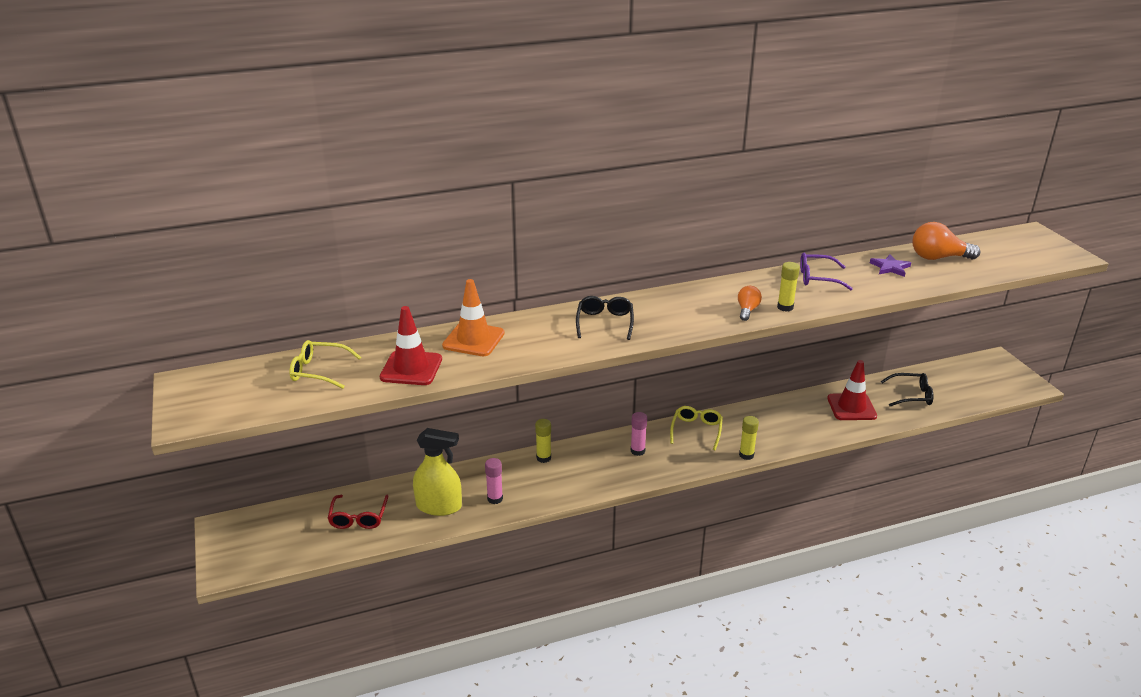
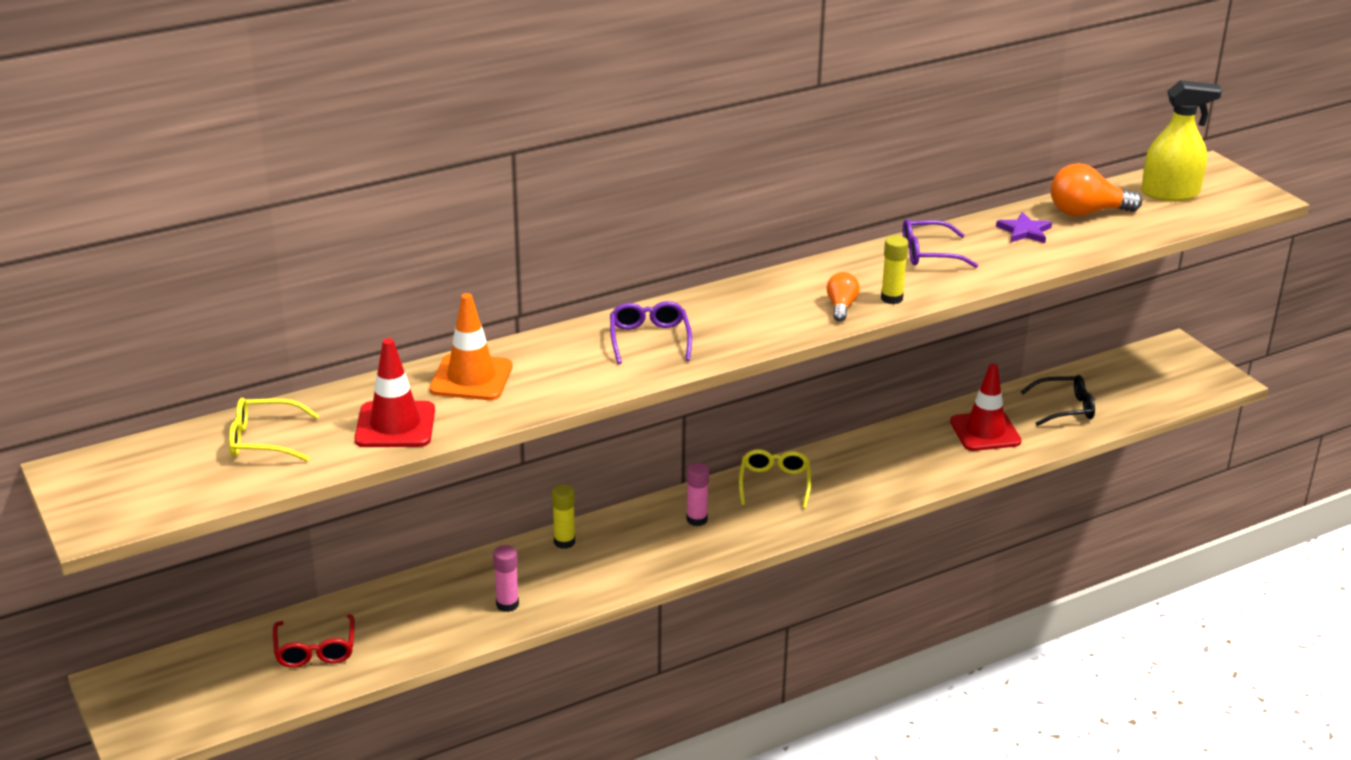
camera: 10 degrees left, 0 degrees up
(439, 506) = (429, 623): yellow spray bottle -> yellow spray bottle (1170, 193)
(604, 323) = (649, 340): black glasses -> purple glasses
(746, 455) = (850, 511): yellow glue stick -> none

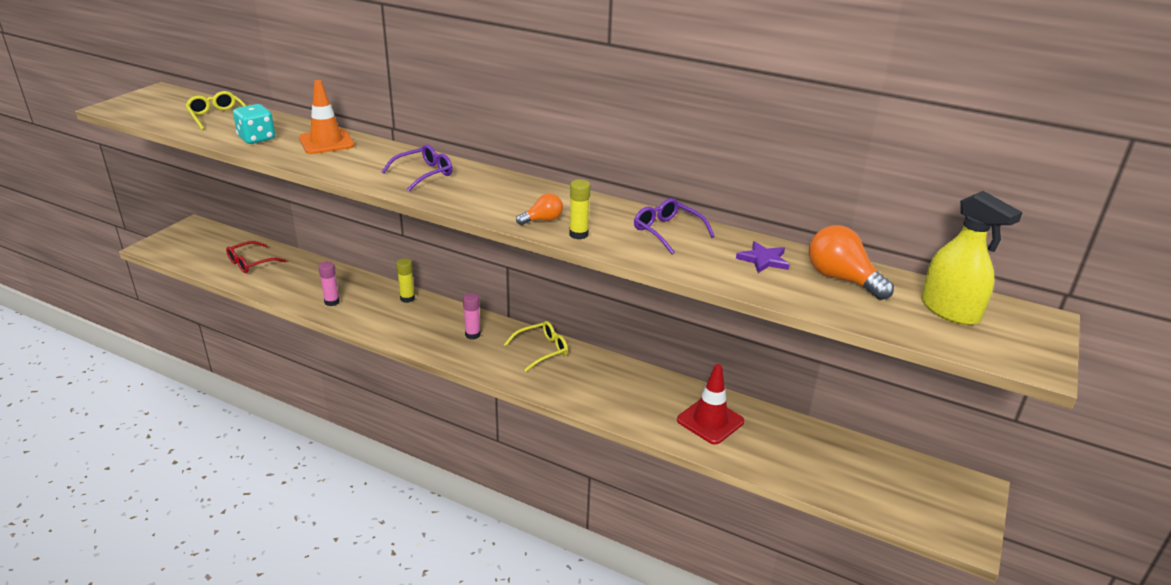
camera: 55 degrees right, 0 degrees up
(395, 425) = (257, 139): red traffic cone -> turquoise dice
(1064, 408) = (794, 451): black glasses -> none

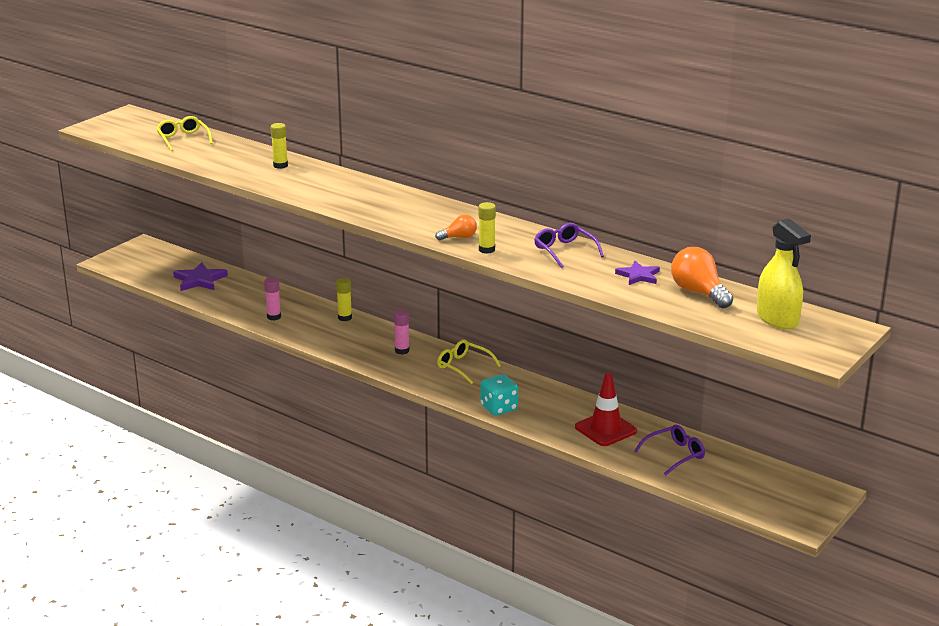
camera: 10 degrees right, 5 degrees down
(251, 263) = (200, 280): red glasses -> purple star
(257, 139) = (219, 160): turquoise dice -> turquoise dice (499, 408)
(326, 142) = (280, 165): orange traffic cone -> yellow glue stick
(423, 174) = (363, 196): purple glasses -> purple glasses (674, 455)
(541, 350) = (464, 367): yellow glasses -> yellow glasses turned 120 degrees counterclockwise

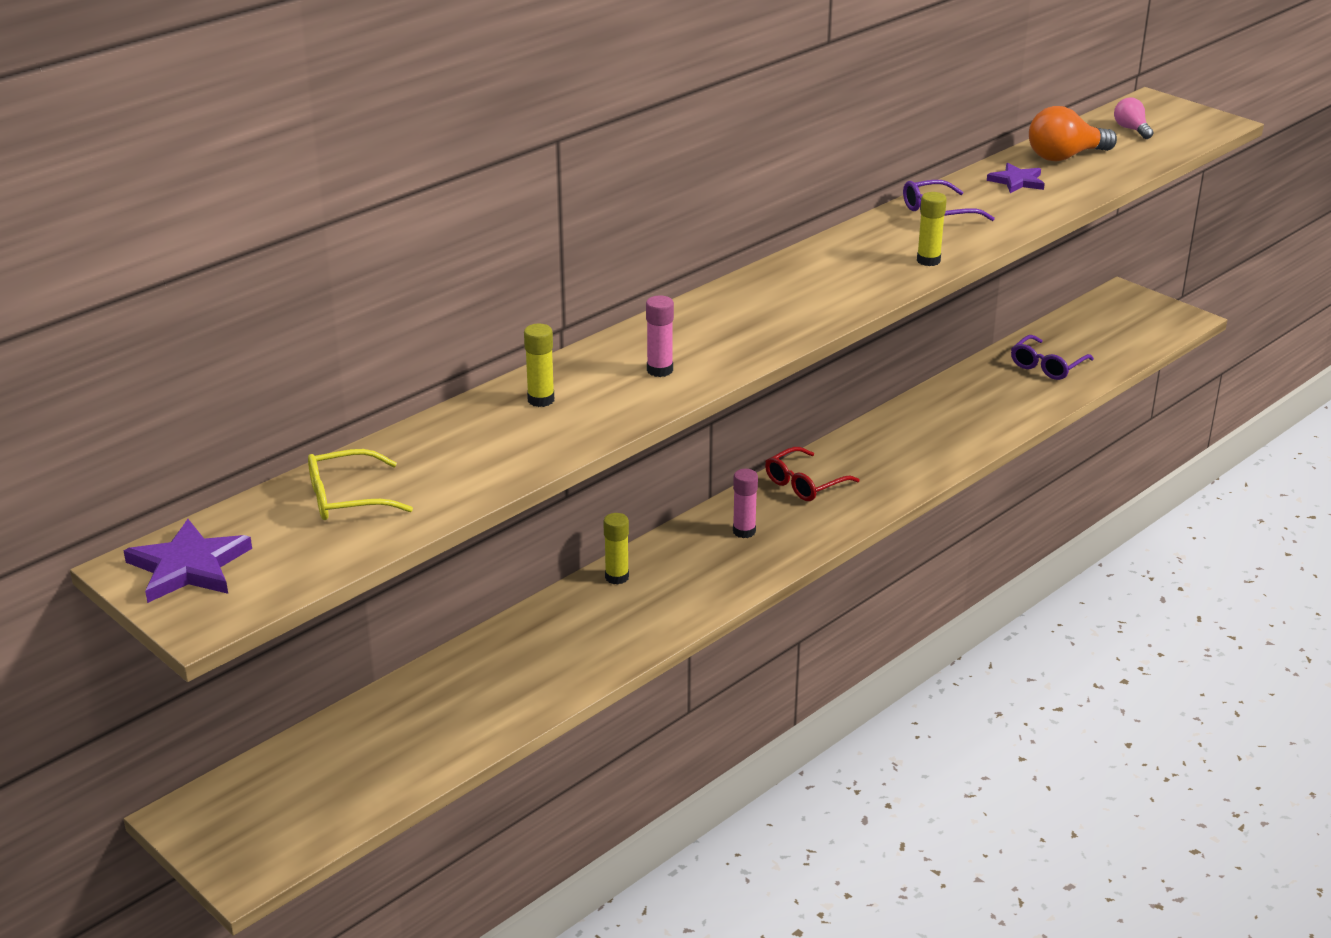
camera: 80 degrees left, 5 degrees up
(200, 280) = (400, 736): purple star -> purple star (189, 566)
(274, 317) = (589, 651): pink glue stick -> pink glue stick (659, 370)
(459, 237) = (883, 275): orange light bulb -> none
(464, 367) = (805, 483): yellow glasses -> red glasses
(499, 408) = (926, 468): turquoise dice -> none
(605, 429) = (986, 400): red traffic cone -> none
(674, 455) = (1047, 366): purple glasses -> purple glasses turned 120 degrees counterclockwise
(777, 319) = (1131, 129): yellow spray bottle -> pink light bulb

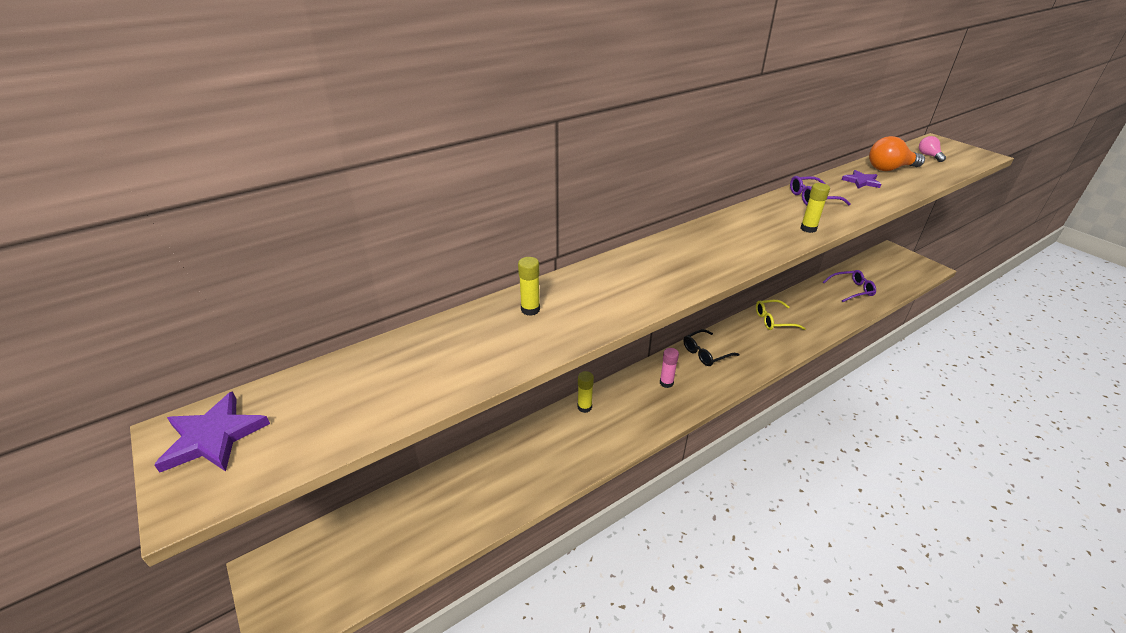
camera: 10 degrees right, 5 degrees up
(348, 498) = (363, 382): yellow glasses -> yellow glasses (774, 320)
(659, 370) = (618, 294): pink glue stick -> none
(805, 483) = (706, 353): red glasses -> black glasses
(1047, 366) = (851, 290): purple glasses -> purple glasses turned 150 degrees counterclockwise

